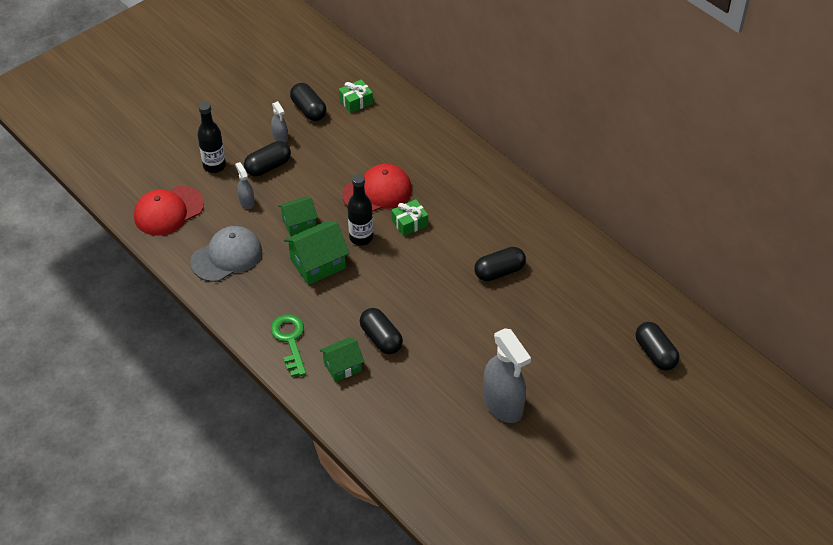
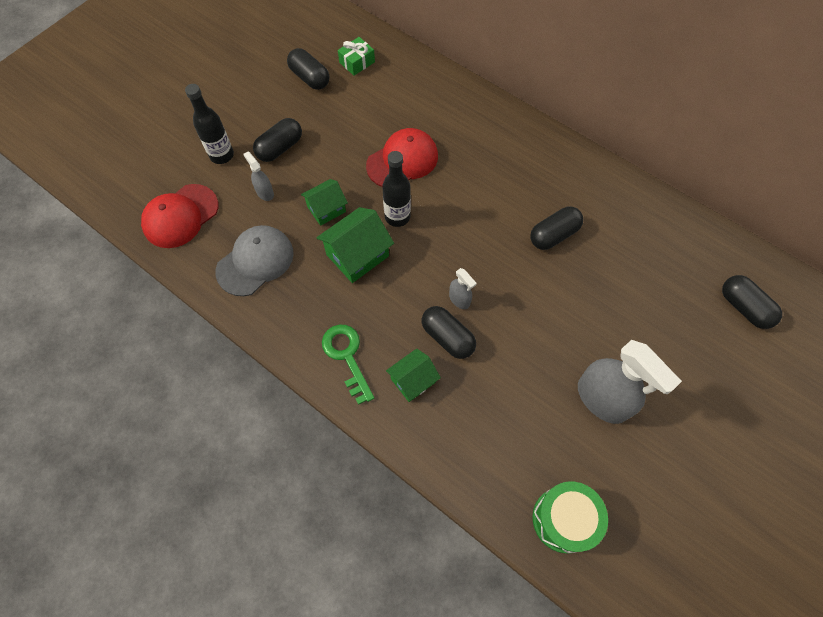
camera: 10 degrees left, 15 degrees up
(280, 137) = (286, 112): grey spray bottle -> grey spray bottle (459, 299)
(409, 223) = (445, 192): green gift -> none
(443, 485) = (563, 519): none -> green drum

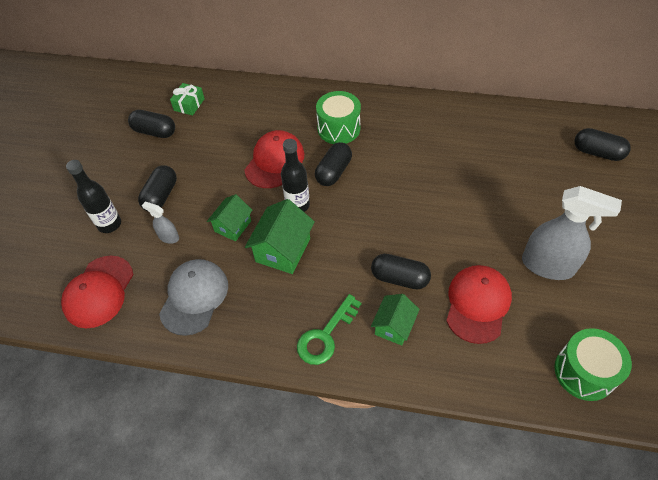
camera: 25 degrees left, 10 degrees down
(347, 356) = (325, 335): green key -> green key turned 90 degrees counterclockwise
(459, 299) = (390, 244): grey spray bottle -> none
(486, 153) = (338, 128): none -> green drum
(505, 401) = (477, 304): none -> red cap
(553, 235) = (430, 164): black capsule -> black capsule (333, 172)

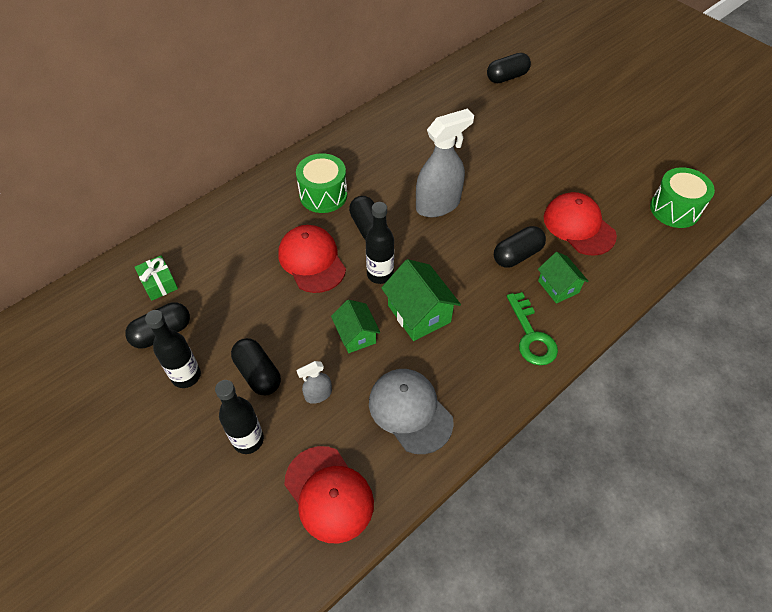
camera: 55 degrees left, 0 degrees up
(133, 164) = (186, 376): none -> black bottle
(548, 265) = (578, 168): grey spray bottle -> grey spray bottle (438, 205)

